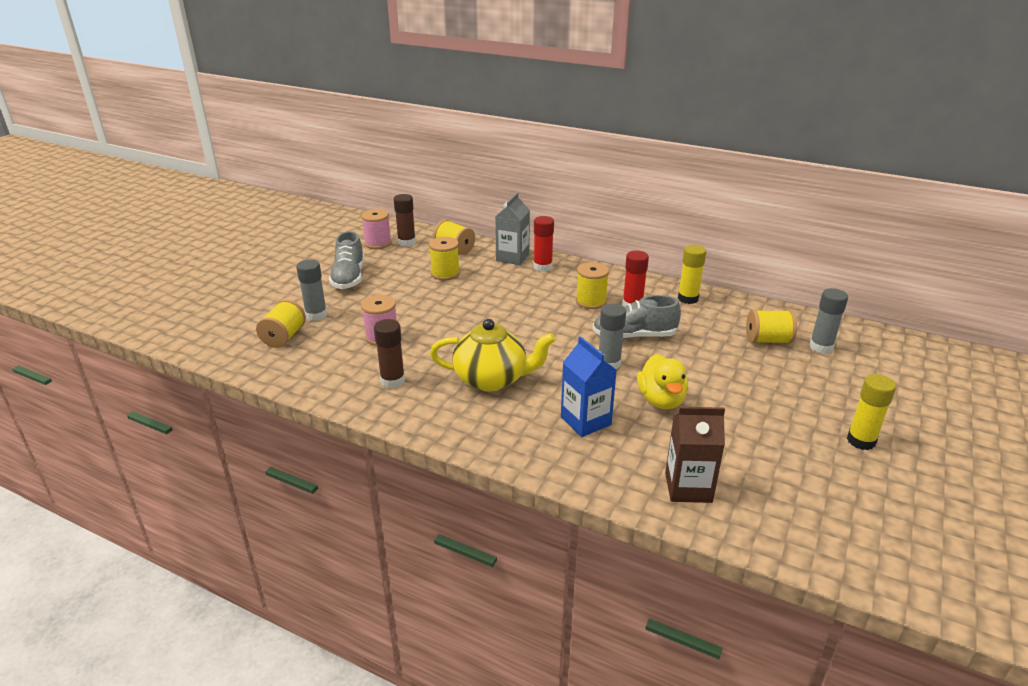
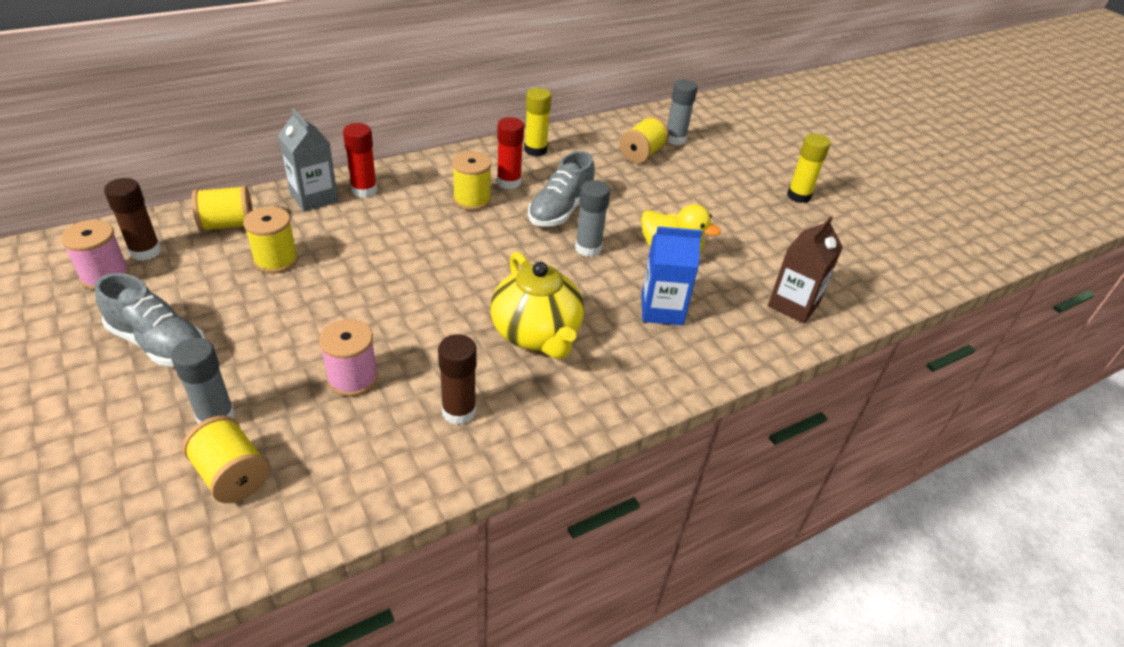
camera: 60 degrees left, 10 degrees up
(492, 379) = (536, 334): yellow teapot -> yellow teapot turned 120 degrees clockwise

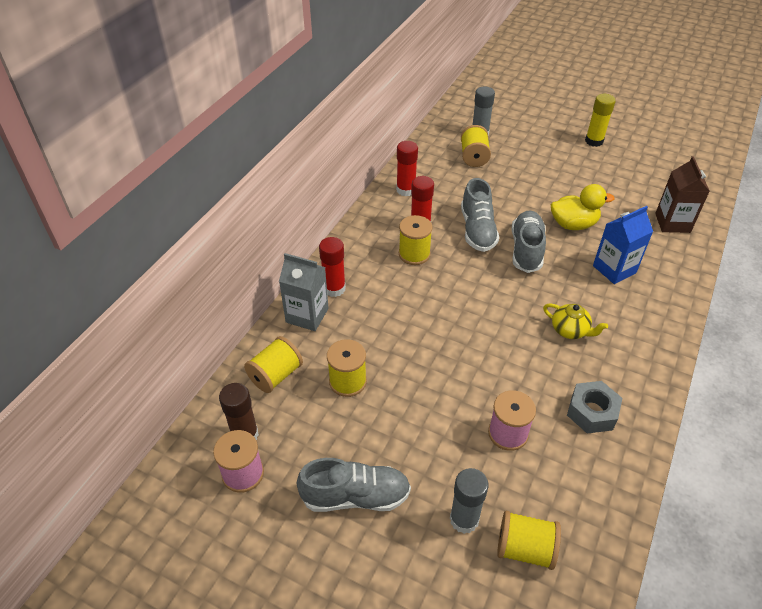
camera: 30 degrees left, 5 degrees up
(459, 411) = (592, 412): brown glue stick -> grey nut
(535, 150) = (406, 190): yellow glue stick -> red glue stick
(536, 334) = (570, 330): yellow teapot -> yellow teapot, size x0.54
(588, 248) = (526, 250): grey glue stick -> grey shoe

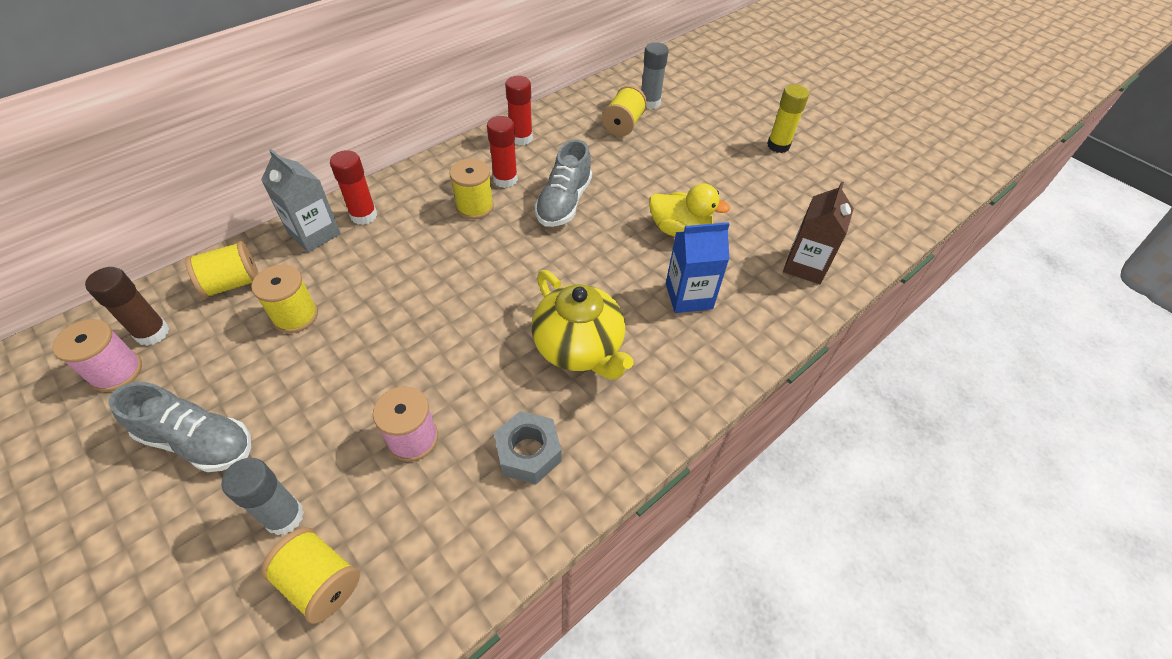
camera: 20 degrees right, 5 degrees up
(526, 250) = (601, 241): grey shoe -> none
(570, 330) = (579, 348): yellow teapot -> yellow teapot, size x1.85

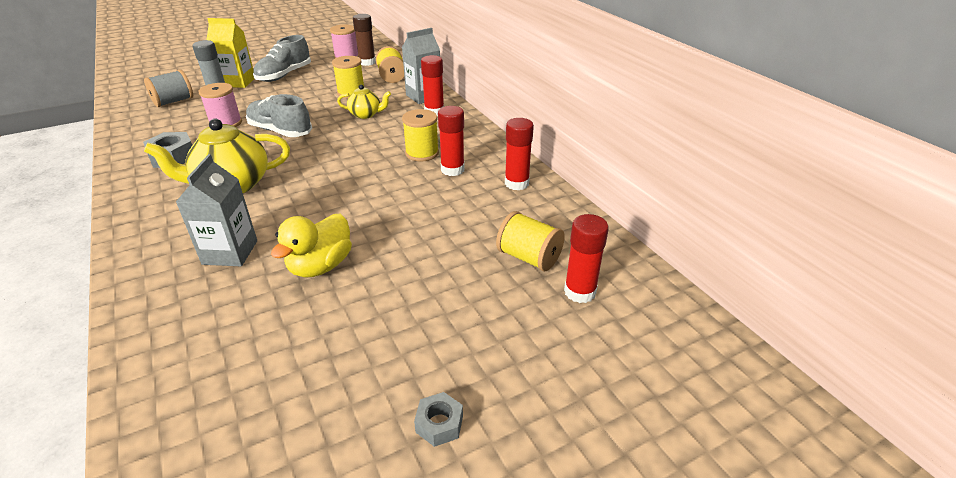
camera: 105 degrees right, 15 degrees down
(225, 509) = (238, 82): none -> yellow carton
(320, 582) = (174, 101): yellow spool -> grey spool
(375, 278) = (366, 114): none -> yellow teapot
(564, 203) = (404, 197): grey shoe -> grey shoe (280, 131)
(649, 103) = (580, 292): grey glue stick -> red glue stick
(689, 296) = (230, 252): blue carton -> grey carton
(778, 146) = (439, 424): yellow glue stick -> grey nut
(805, 266) = (190, 362): brown carton -> none

